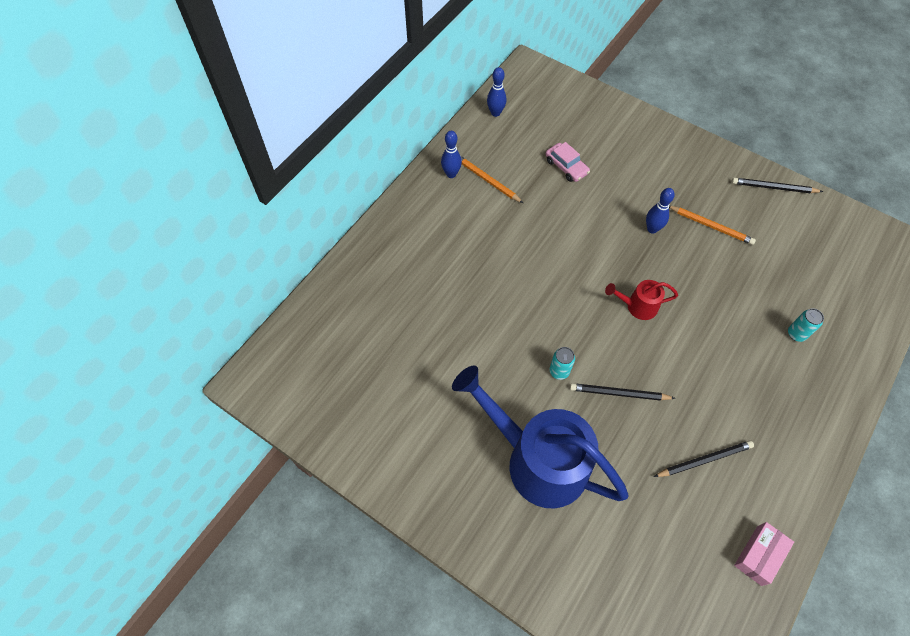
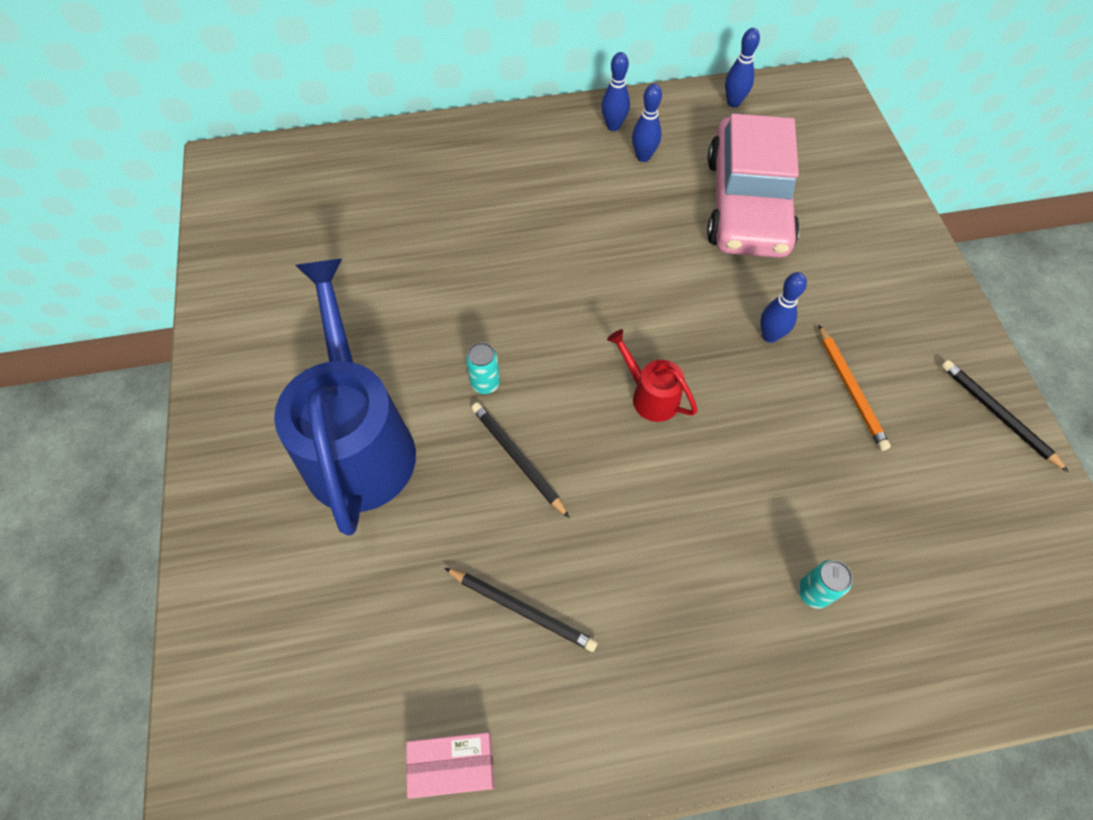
camera: 45 degrees right, 0 degrees up
(487, 180) = (643, 157): orange pencil -> blue bowling pin
(566, 167) = (747, 204): pink car -> pink car, size x2.40

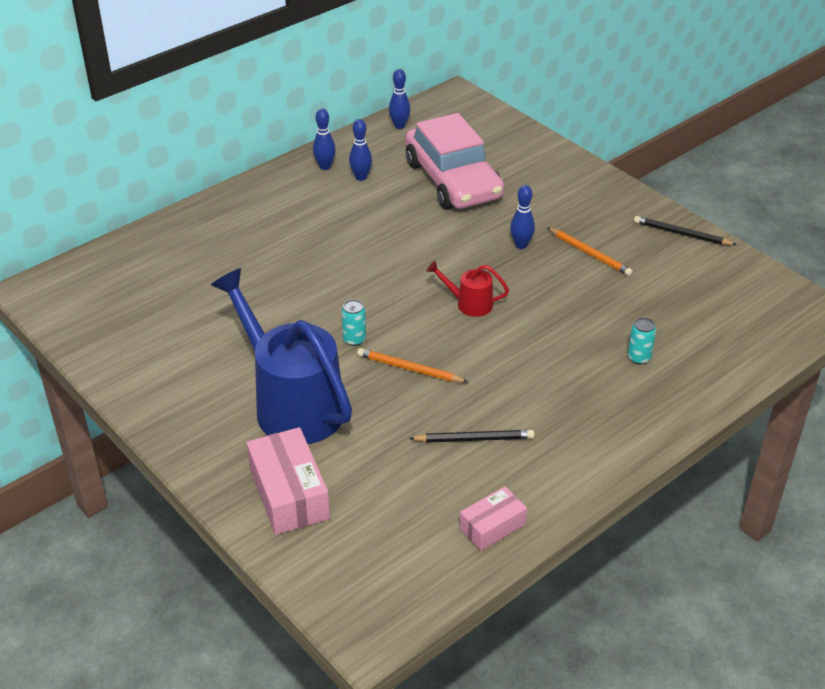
camera: 30 degrees left, 20 degrees down
(267, 572) = (289, 494): none -> pink box
(518, 459) = (410, 369): black pencil -> orange pencil

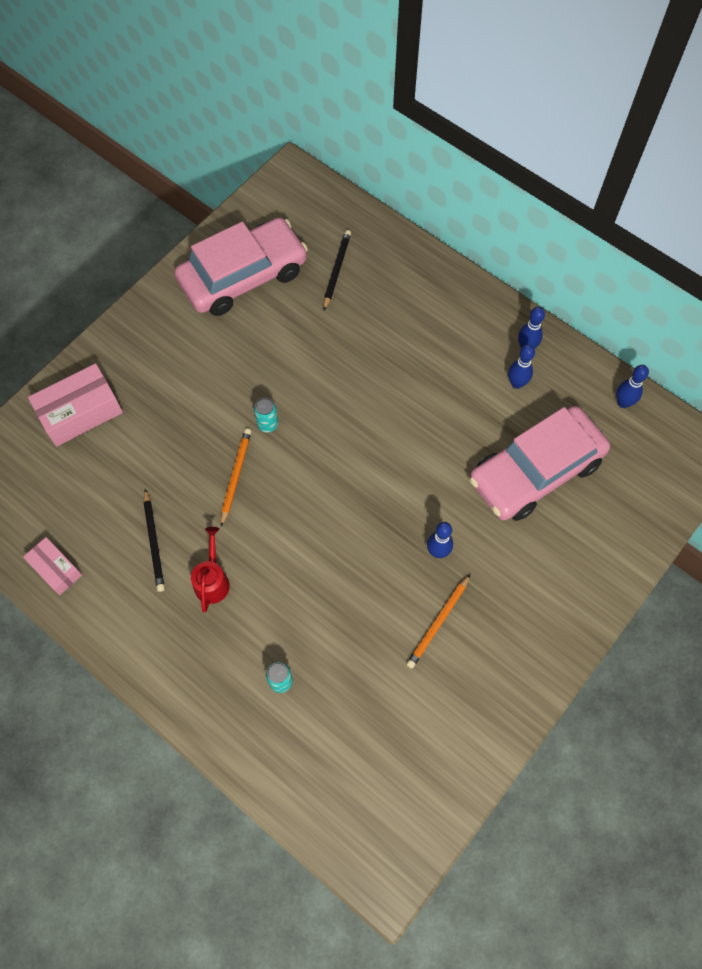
camera: 80 degrees right, 25 degrees up
(156, 340) = (243, 276): none -> pink car
(291, 403) = (180, 392): blue watering can -> none
(469, 304) = (334, 514): red watering can -> red watering can (212, 580)
(682, 234) = (496, 722): black pencil -> black pencil (336, 270)

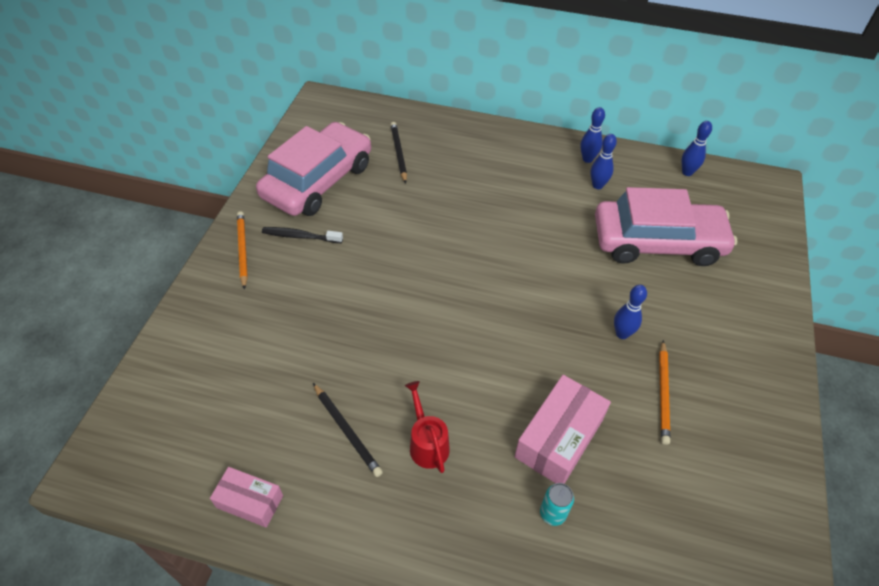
camera: 25 degrees left, 15 degrees down
(80, 412) = (210, 339): pink box -> pink box (559, 438)
(199, 334) = (300, 236): none -> black toothbrush
(236, 476) = (398, 340): orange pencil -> orange pencil (243, 250)
(267, 424) = (405, 286): turquoise can -> none
(535, 471) = (657, 242): pink car -> pink car turned 120 degrees counterclockwise

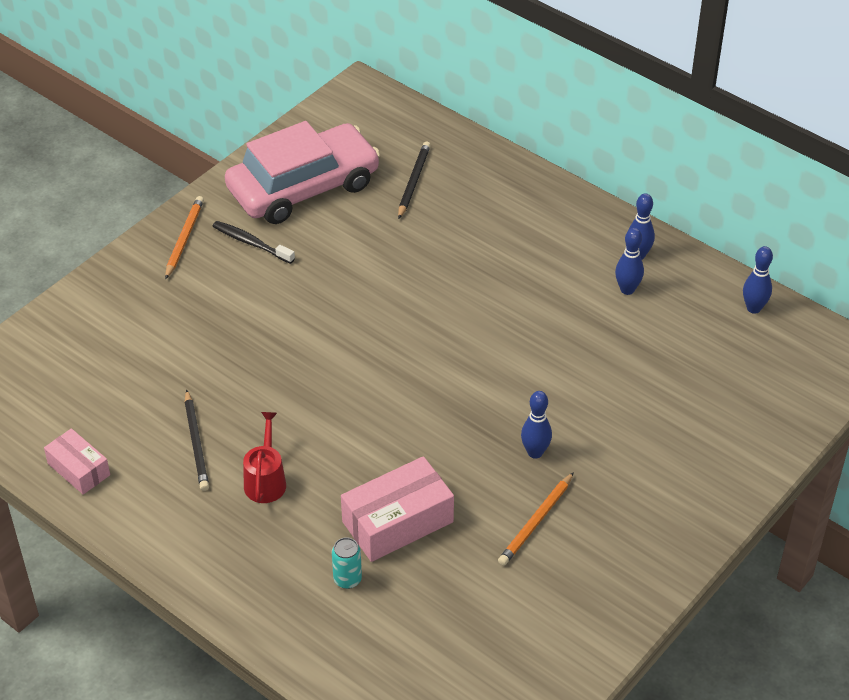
camera: 25 degrees right, 5 degrees down
(657, 242) = (650, 374): pink car -> none

